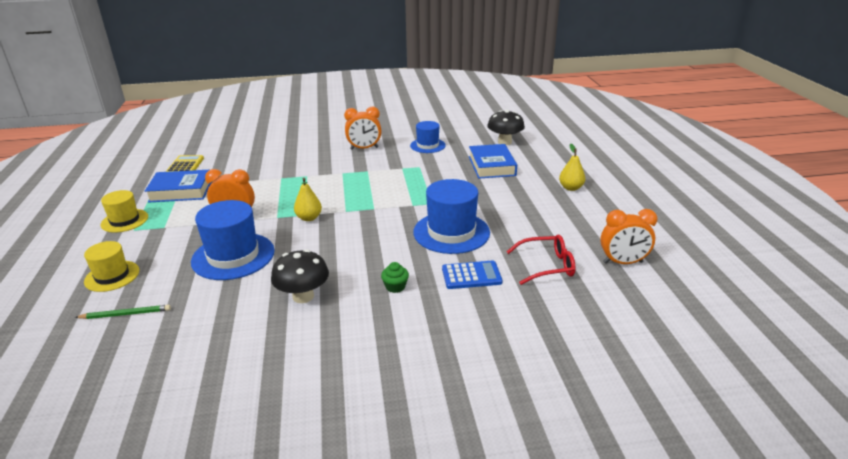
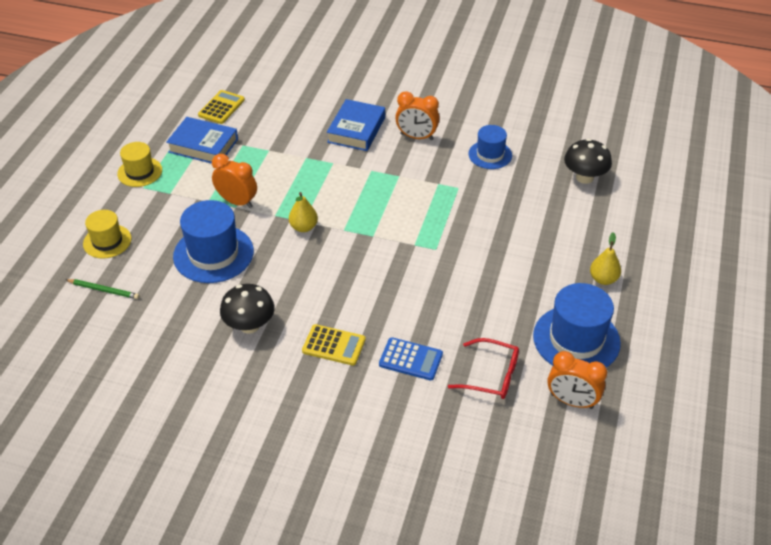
camera: 25 degrees right, 15 degrees up
(395, 287) = (334, 345): green cupcake -> yellow calculator
(451, 232) = (428, 297): blue hat -> blue hat (576, 339)
(491, 166) = (539, 213): blue book -> blue book (356, 130)

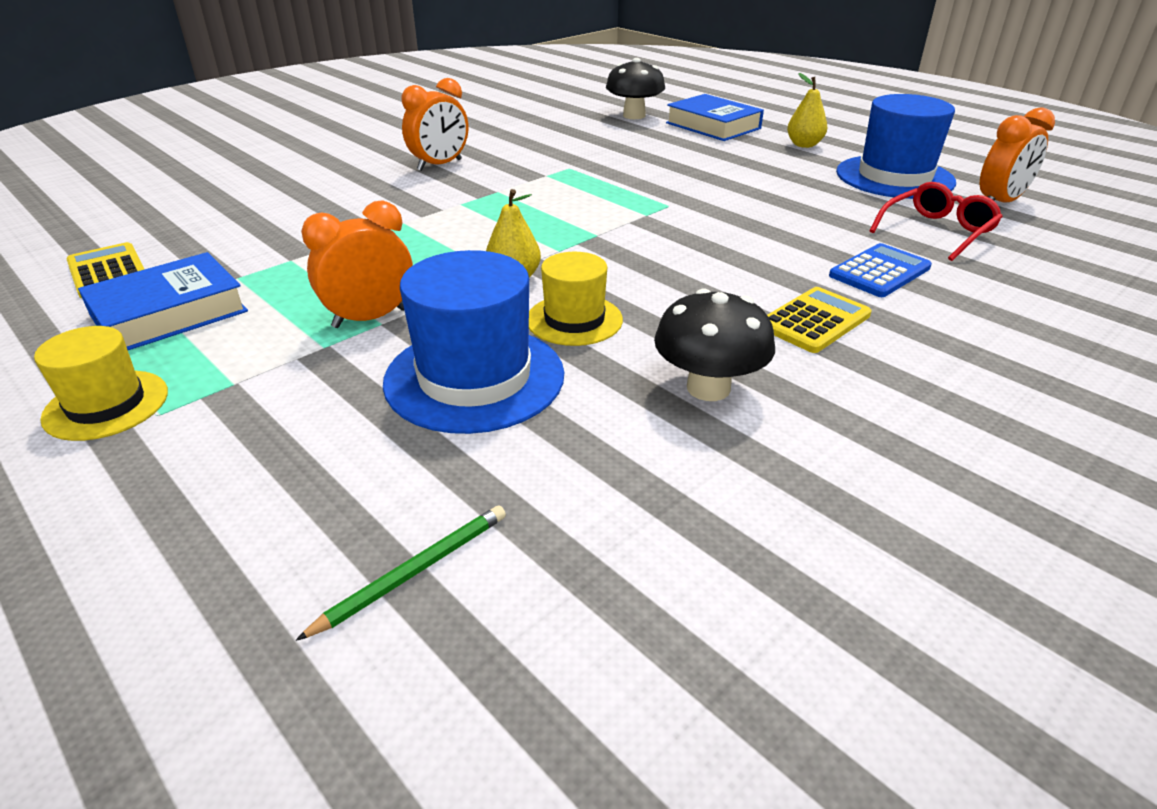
camera: 60 degrees left, 10 degrees down
(107, 241) = (250, 517): yellow hat -> yellow hat (574, 320)
(356, 130) = (362, 192): blue book -> blue book (713, 126)
(490, 155) = (534, 141): blue hat -> none

